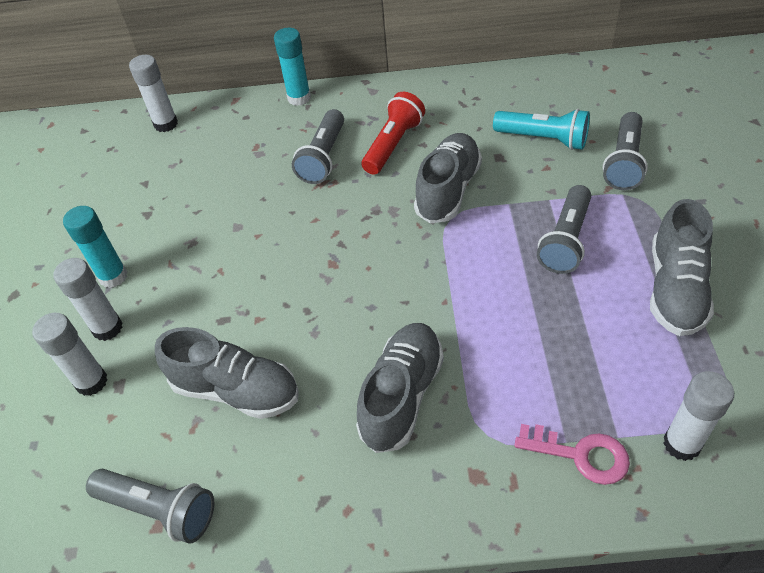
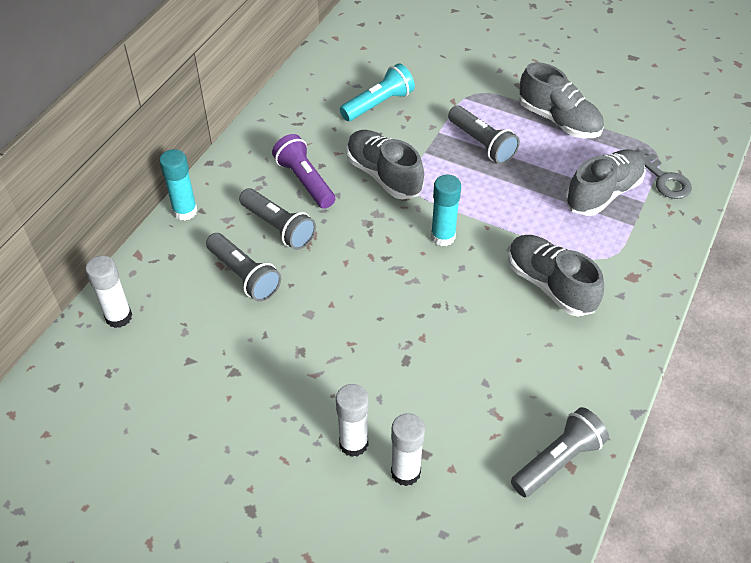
camera: 65 degrees left, 0 degrees up
(113, 276) = (294, 421): turquoise glue stick -> turquoise glue stick (443, 237)
(236, 390) = (482, 376): grey shoe -> grey shoe (603, 193)
(393, 144) = (305, 181): red flashlight -> purple flashlight
(581, 455) = (646, 223): pink key -> none
(624, 162) = (437, 81): grey flashlight -> grey flashlight (244, 275)
(681, 444) = (664, 179): white glue stick -> grey key

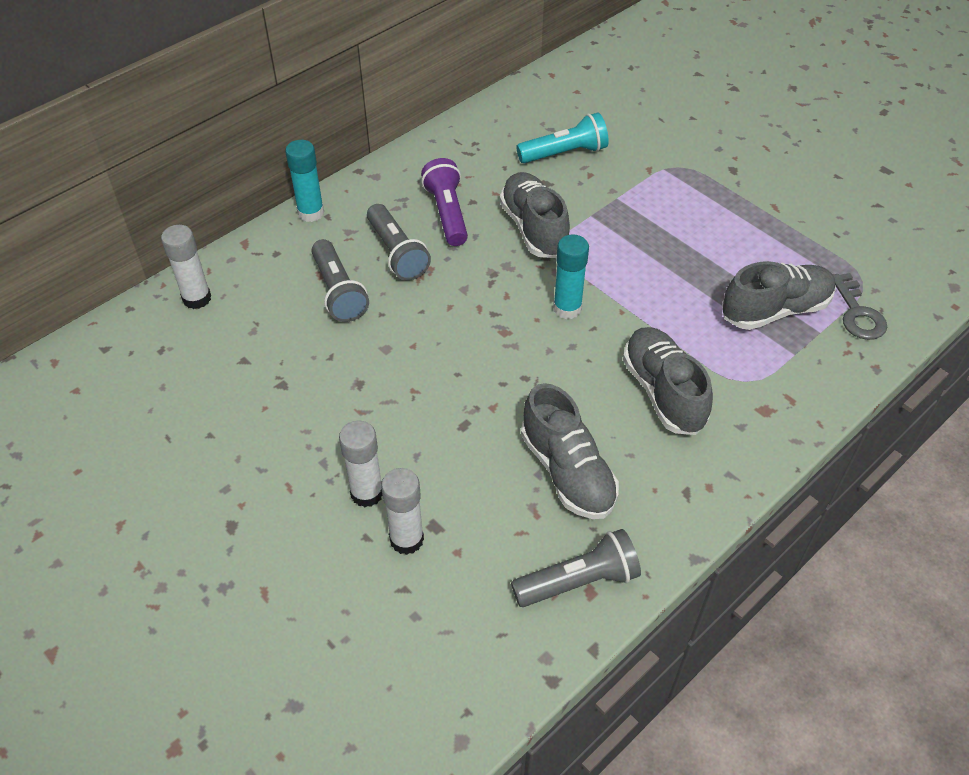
camera: 20 degrees right, 0 degrees up
(482, 144) = (659, 222): grey flashlight -> none
(558, 120) = (761, 218): grey shoe -> grey shoe (567, 471)

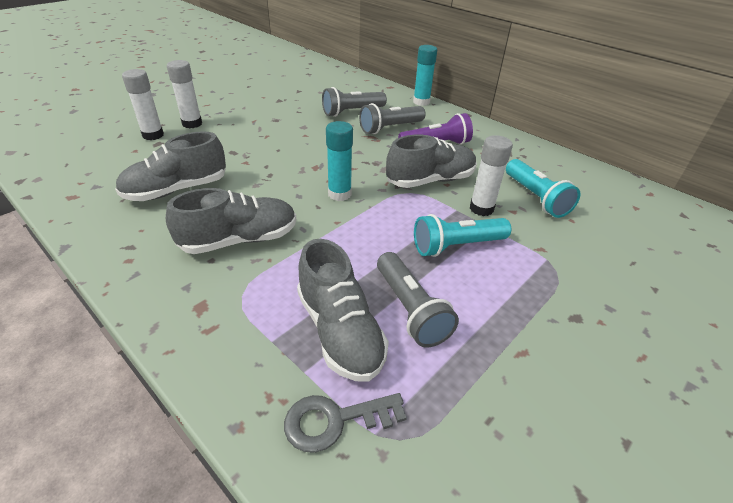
camera: 85 degrees right, 10 degrees down
(197, 298) = (344, 78): white glue stick -> white glue stick (481, 208)
(579, 581) = (83, 192): grey flashlight -> grey flashlight (410, 309)
(652, 224) = (456, 246): none -> turquoise flashlight

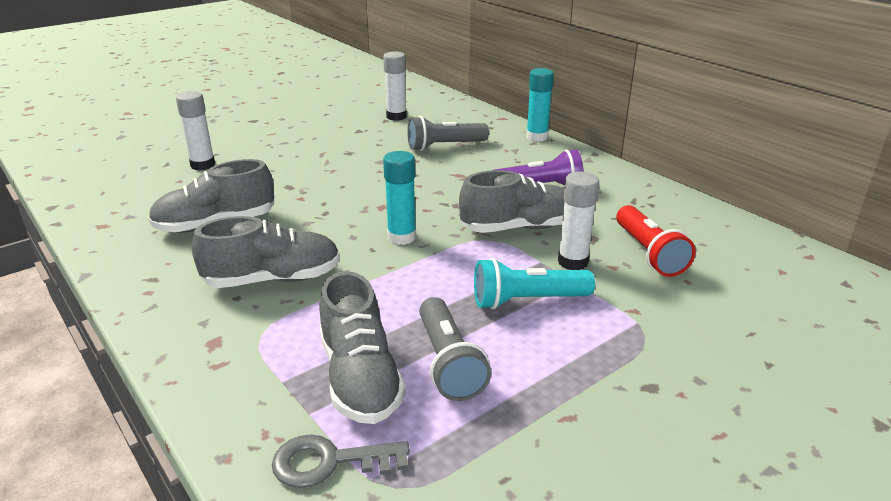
camera: 10 degrees right, 10 degrees down
(192, 124) = (249, 154): white glue stick -> white glue stick (396, 117)
(390, 128) = (486, 166): grey flashlight -> none
(536, 198) = (649, 253): turquoise flashlight -> red flashlight

